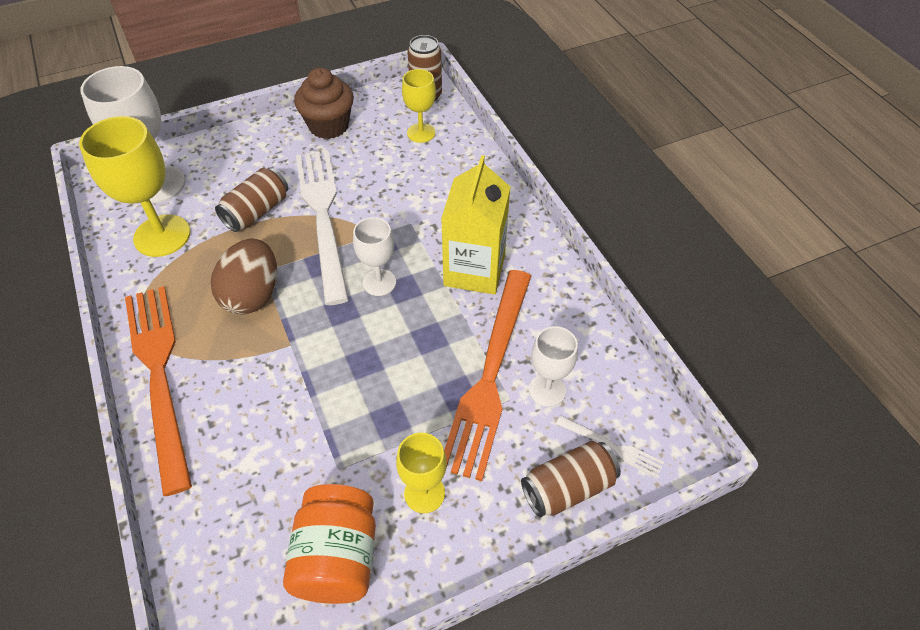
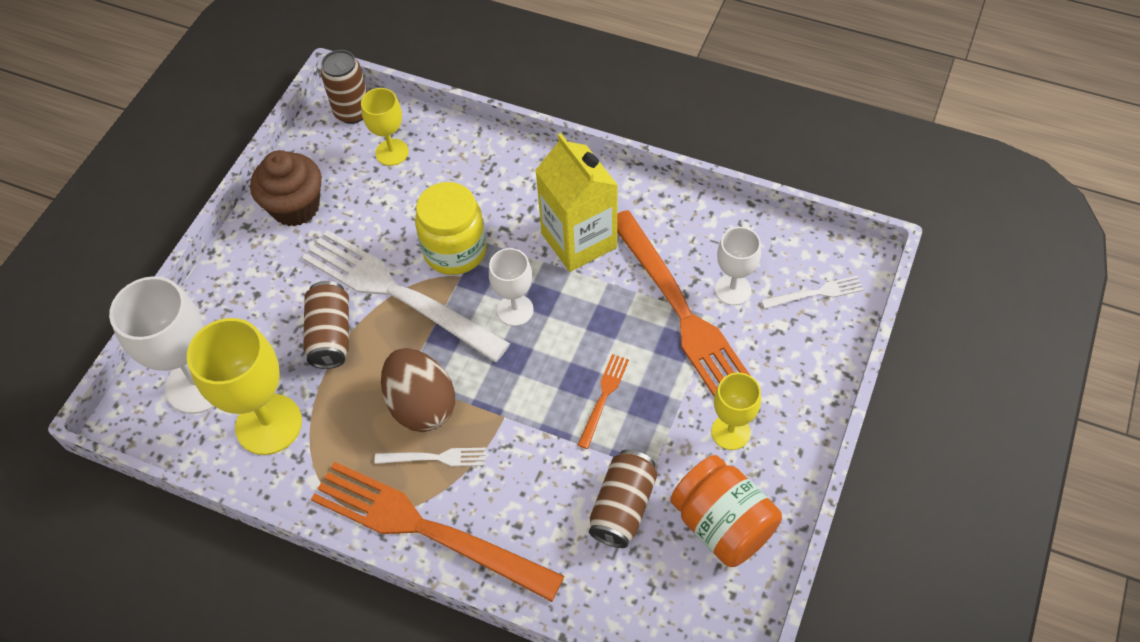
camera: 40 degrees left, 5 degrees up
(219, 334) = (435, 458): none -> white fork
(366, 388) = (603, 398): none -> orange fork
(387, 217) = (455, 250): none -> yellow jar
(568, 487) = (816, 345): brown can -> brown can (623, 507)

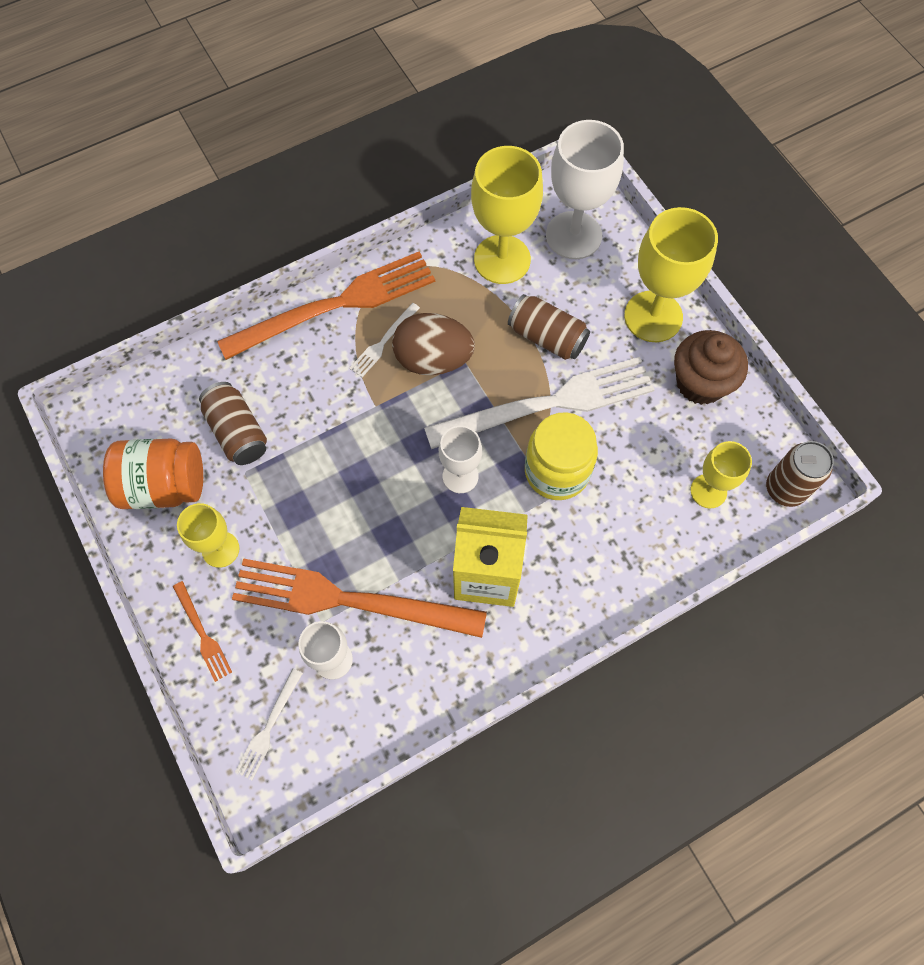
camera: 125 degrees right, 10 degrees up
(250, 273) = (653, 316): none -> yellow goblet
(603, 398) = (329, 482): orange fork -> orange fork (202, 633)

